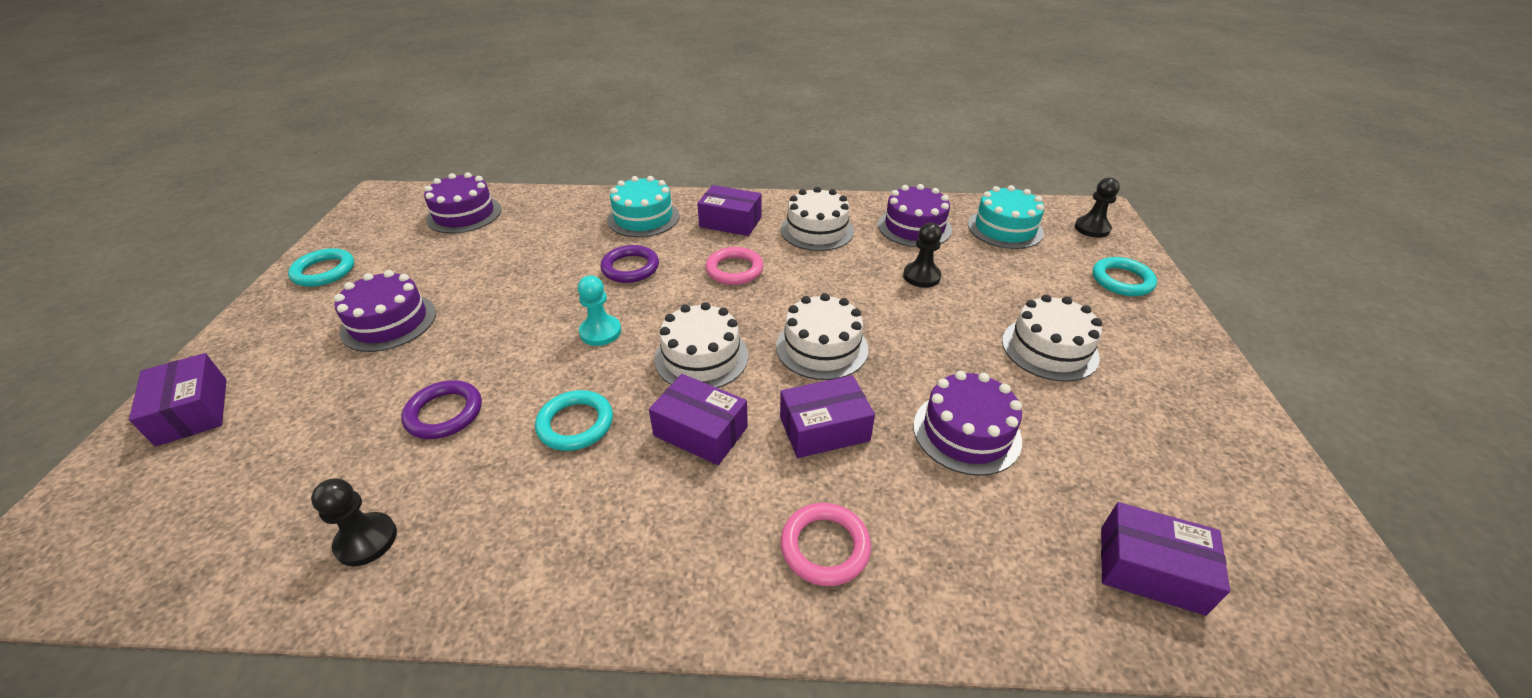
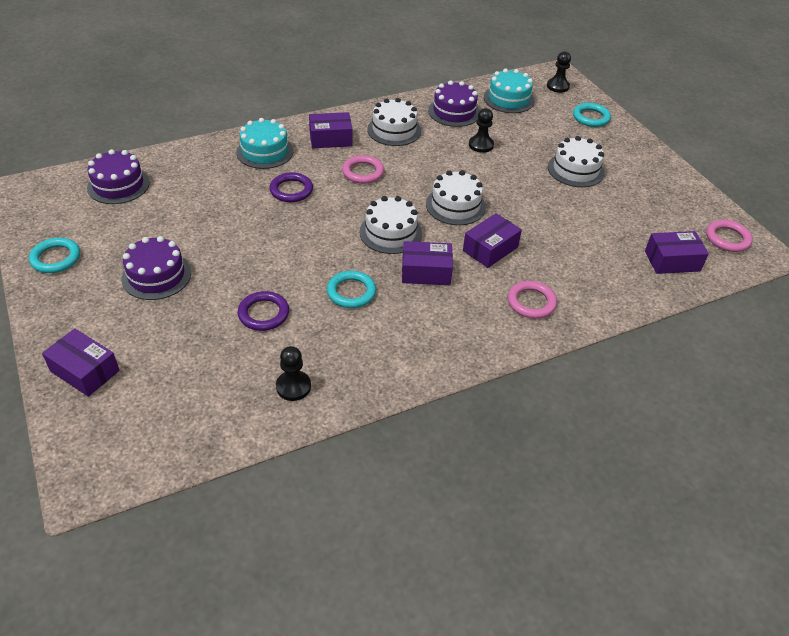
camera: 30 degrees left, 5 degrees up
(600, 332) = (313, 237): turquoise pawn -> none
(966, 432) = (561, 227): purple cake -> none
(1302, 566) = (727, 238): none -> pink ring

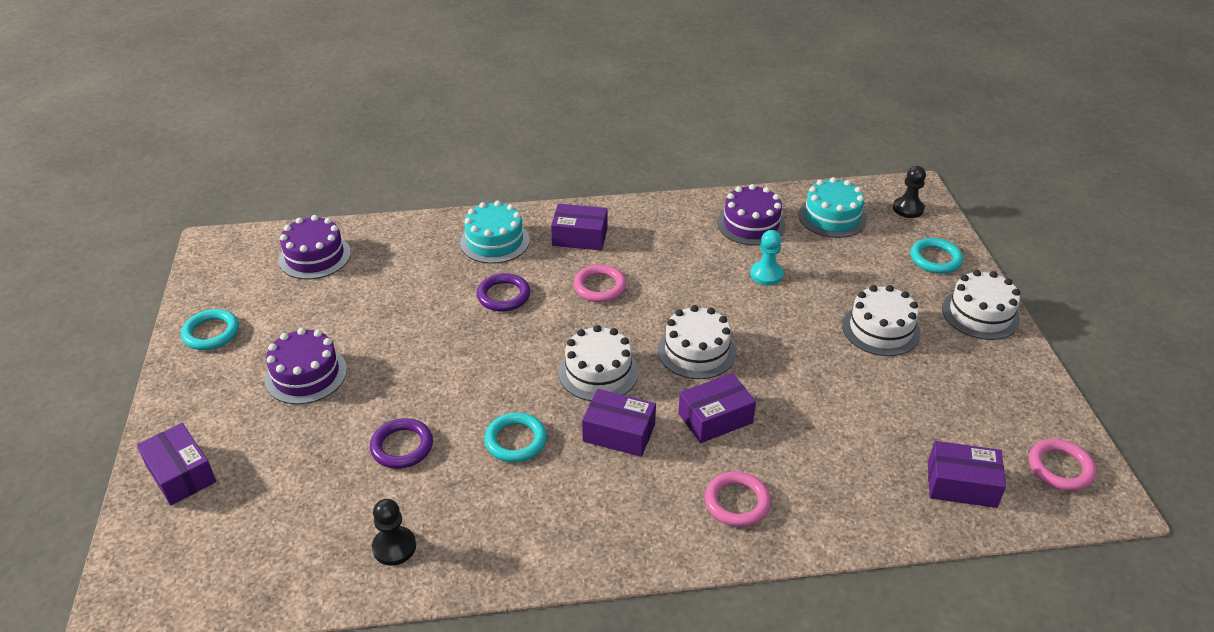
camera: 20 degrees right, 5 degrees down
(394, 130) = (663, 237): white cake -> white cake (980, 314)
(481, 145) = (766, 274): black pawn -> turquoise pawn

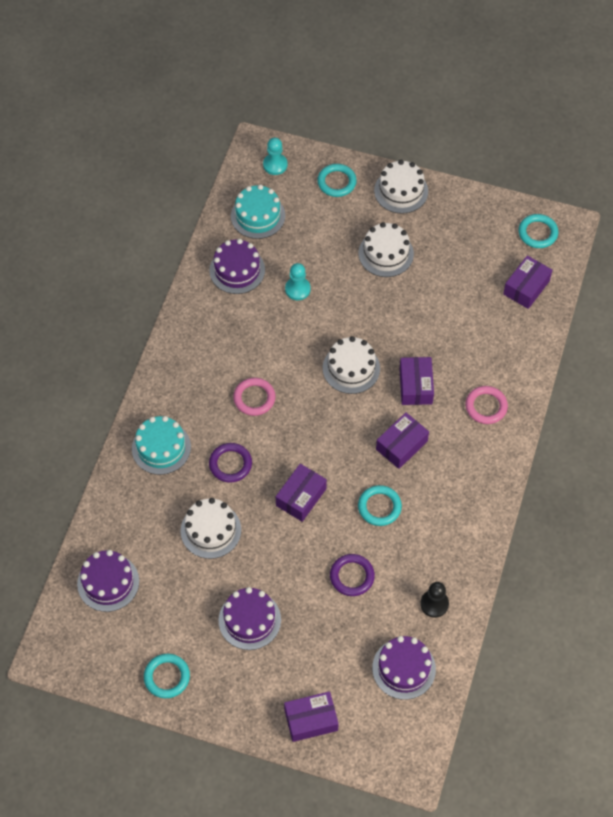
camera: 65 degrees left, 20 degrees up
(281, 546) = (404, 668): none -> purple cake
(580, 237) = (188, 388): purple box -> purple box (301, 497)
(598, 372) = (341, 435): white cake -> white cake (210, 530)
(908, 209) = (275, 165): black pawn -> turquoise pawn
(1060, 468) = (537, 233): pink ring -> turquoise ring

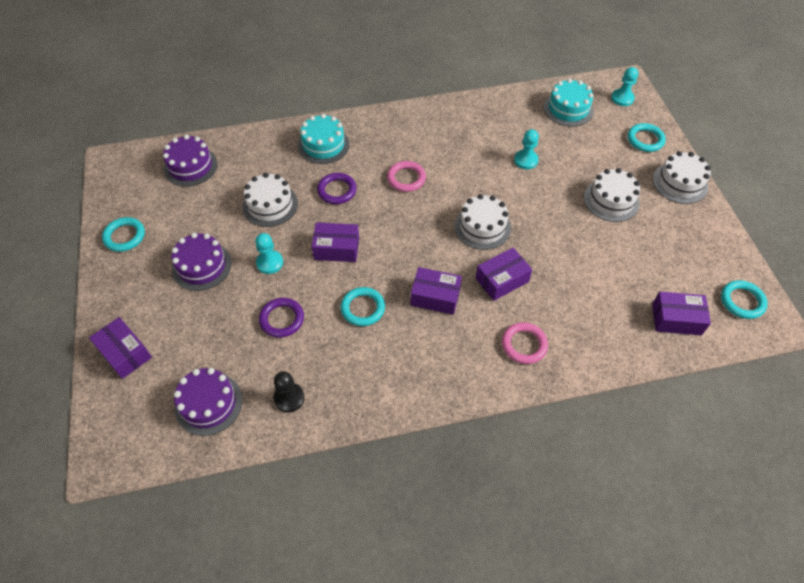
camera: 60 degrees right, 5 degrees down
(237, 270) = (510, 118): purple cake -> none
(282, 560) = (270, 263): none -> turquoise pawn

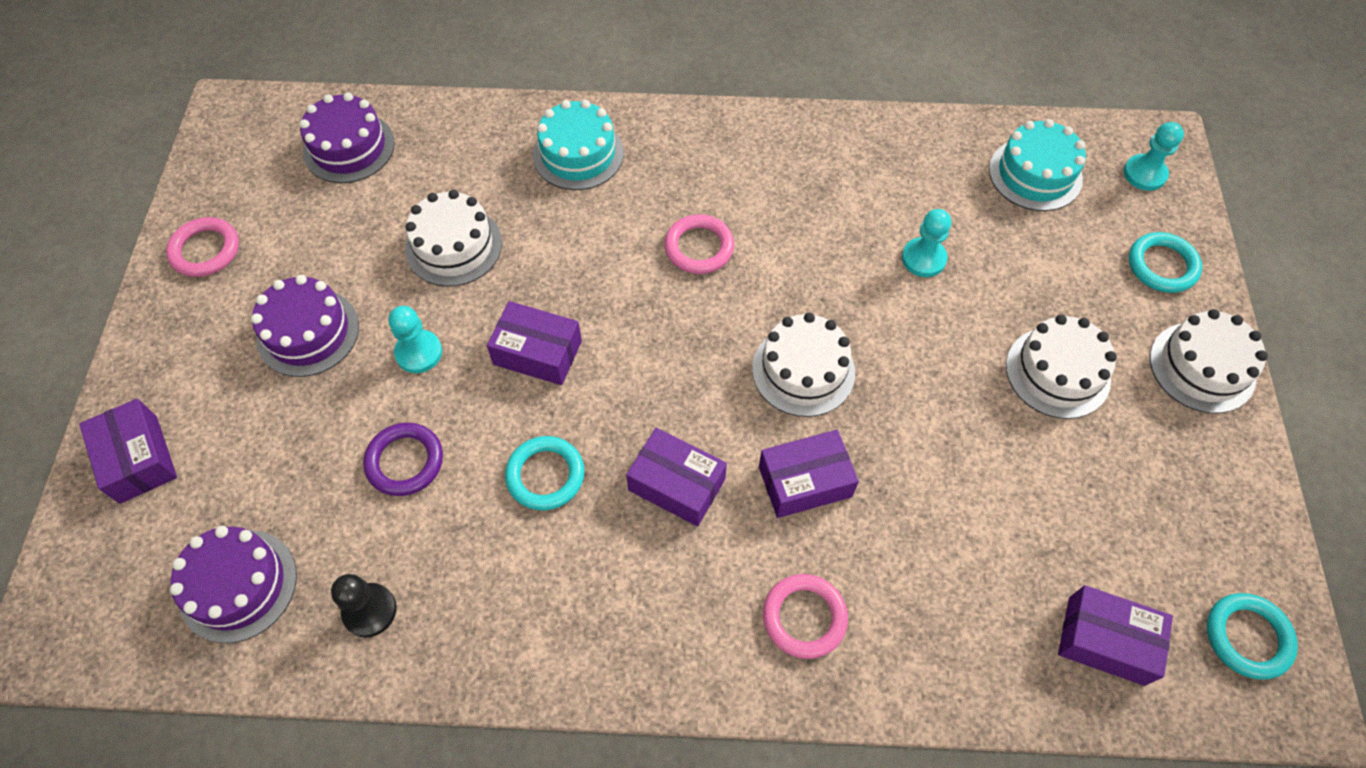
camera: 15 degrees right, 5 degrees up
(124, 236) = (205, 250): turquoise ring -> pink ring
(337, 190) = (573, 244): purple ring -> none

